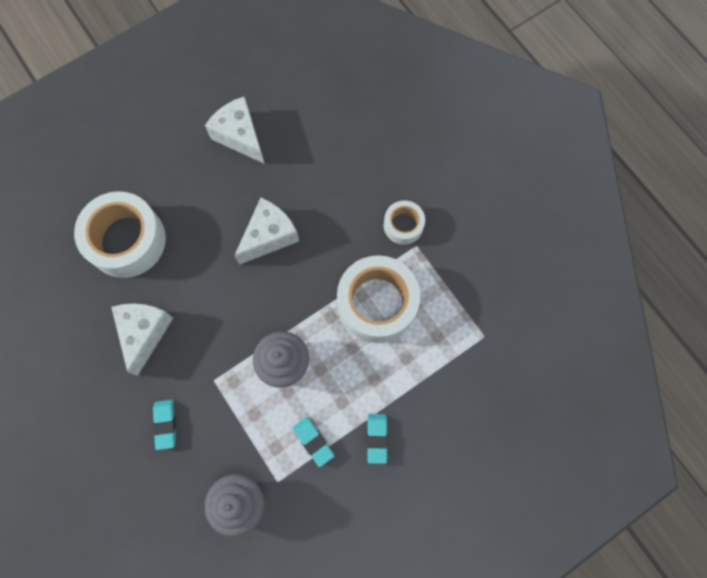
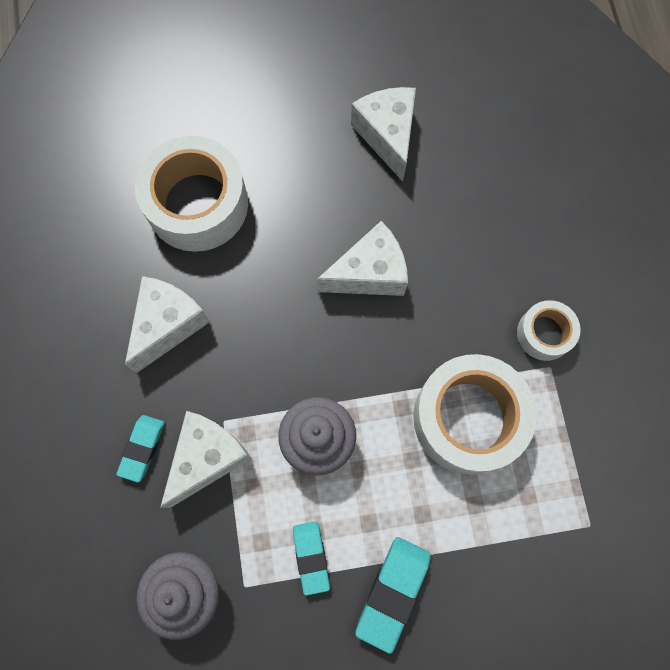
camera: 25 degrees right, 0 degrees up
(214, 409) = (207, 457): none -> white cheese
(377, 438) = (393, 592): turquoise eraser -> turquoise eraser, size x1.51

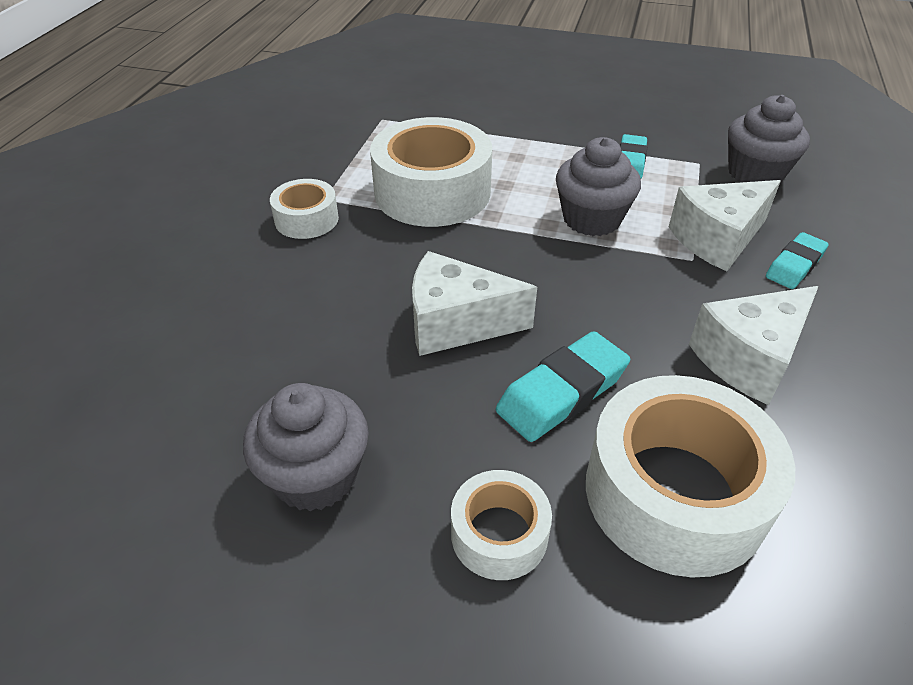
camera: 155 degrees left, 30 degrees down
(279, 145) = (499, 534): none -> white tape
(387, 136) = (315, 475): white cheese -> grey cupcake
(393, 592) = (567, 131): turquoise eraser -> turquoise eraser (562, 392)

